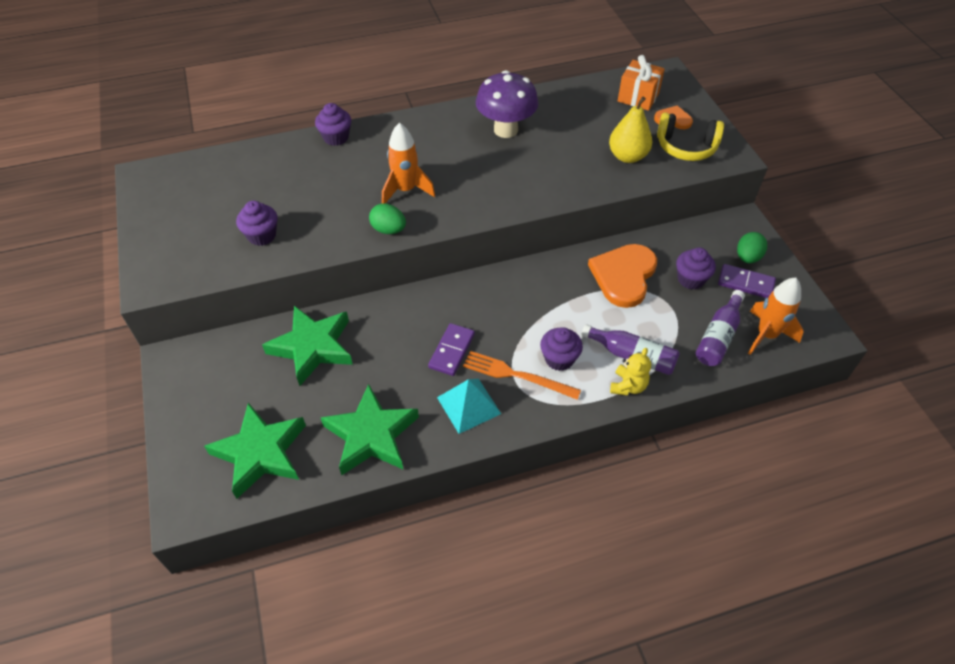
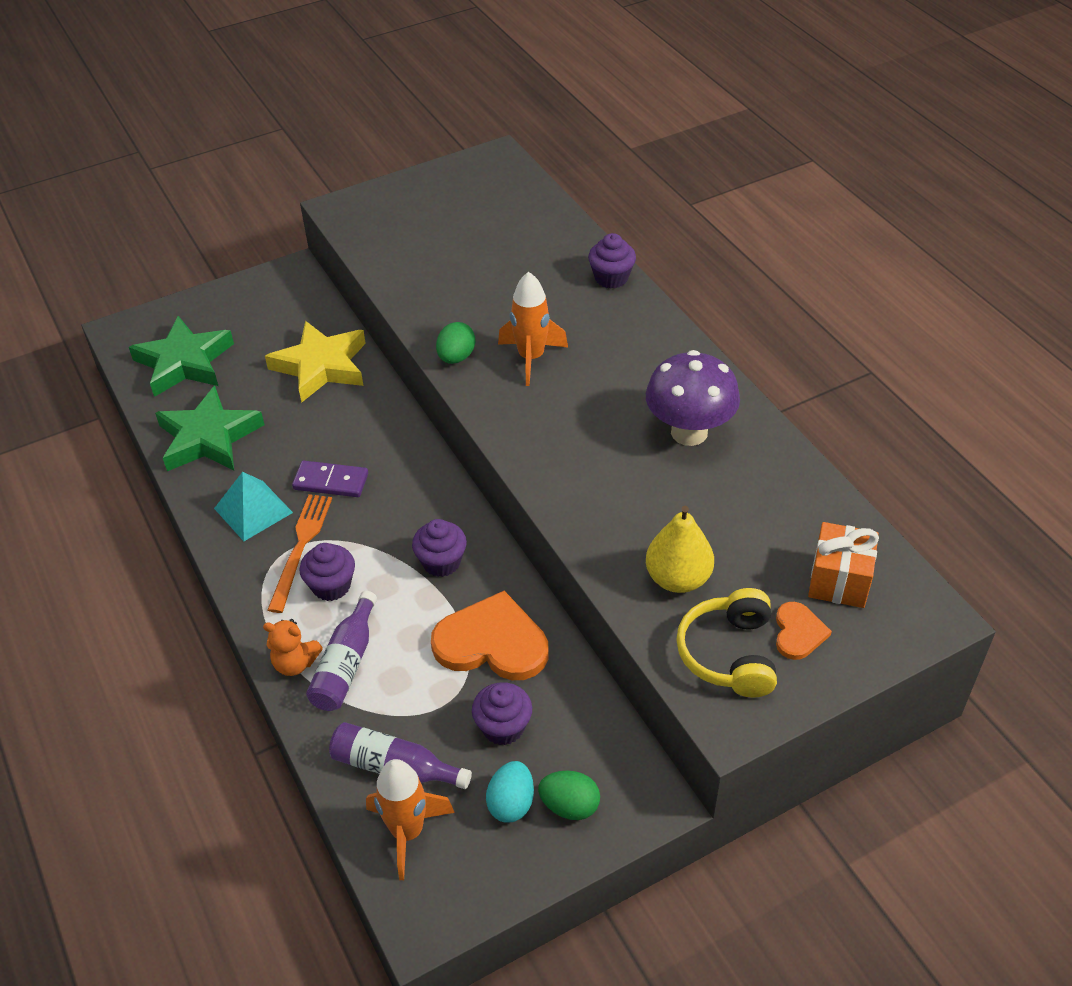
camera: 80 degrees right, 5 degrees down
(262, 235) = (424, 262): purple cupcake -> purple cupcake (441, 562)
(313, 347) = (321, 366): green star -> yellow star
(628, 386) = (295, 663): yellow teddy bear -> orange teddy bear
(745, 283) = (511, 803): purple domino -> turquoise egg

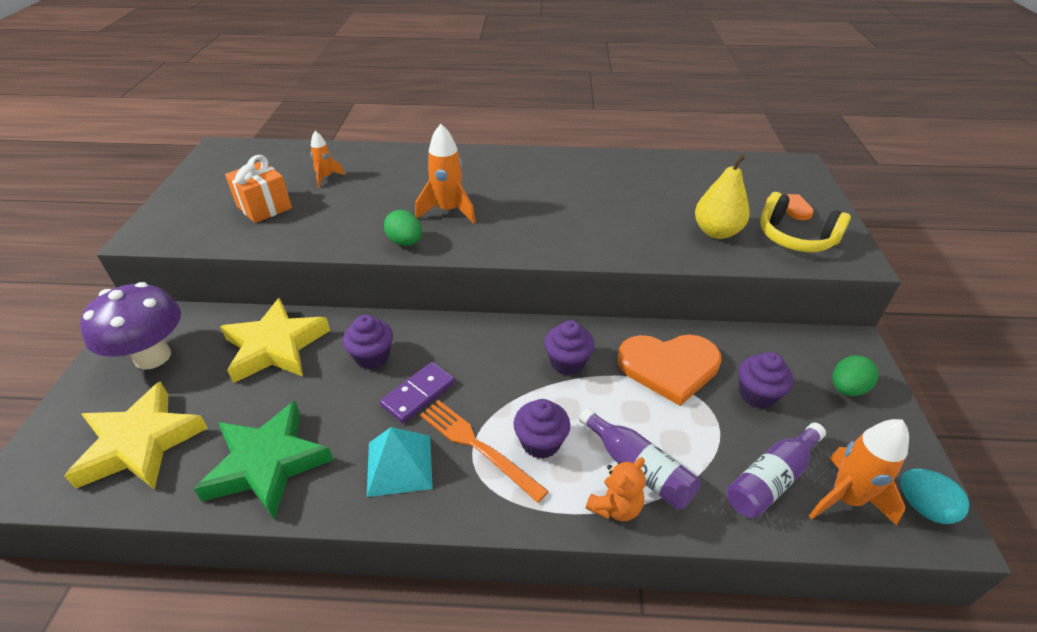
camera: 60 degrees left, 5 degrees down
(184, 362) = (140, 443): green star -> yellow star
(492, 642) = (669, 367): orange heart -> orange heart turned 135 degrees counterclockwise
(511, 803) = (834, 420): turquoise egg -> turquoise egg (923, 507)
(513, 249) = (326, 177): none -> orange rocket
(611, 278) = (411, 154): purple cupcake -> purple cupcake (372, 356)
(689, 432) = (587, 180): purple mushroom -> purple mushroom (153, 357)
(839, 580) = (754, 180): orange gift -> orange gift (264, 207)

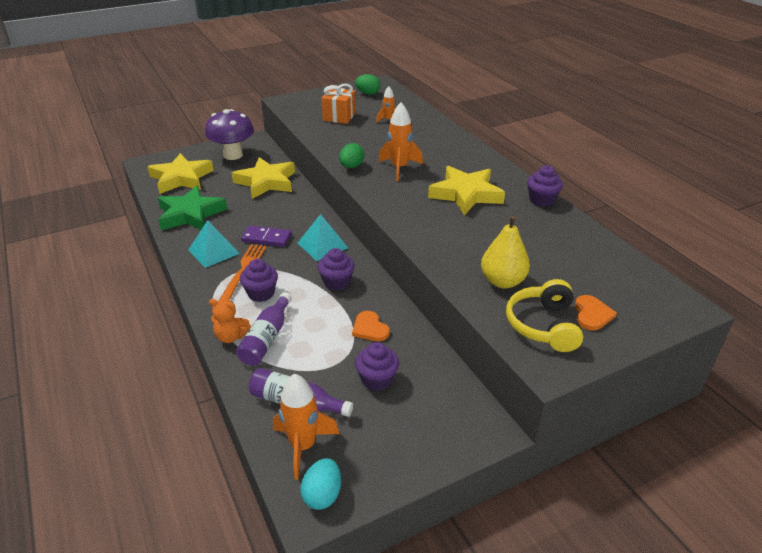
camera: 60 degrees right, 5 degrees down
(372, 356) = (283, 212): purple cupcake -> purple cupcake (541, 200)
(481, 346) = (322, 245): none -> turquoise pyramid
(546, 192) = (466, 194): none -> yellow star
(669, 367) = (370, 328): orange heart -> orange heart, size x0.52
(847, 388) = (426, 432): green egg -> green egg (368, 93)

